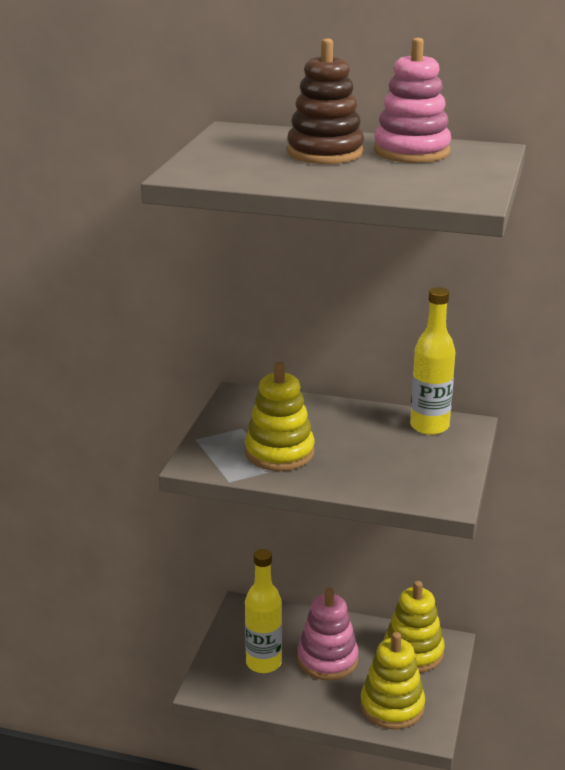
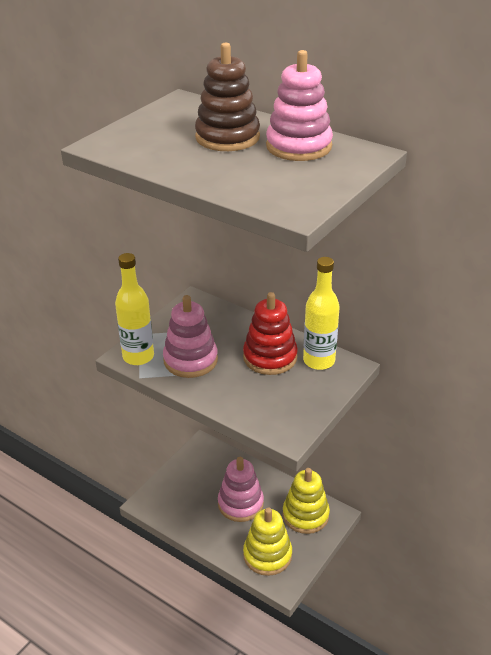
camera: 20 degrees right, 10 degrees up
(263, 663) = (195, 494): yellow bottle -> yellow bottle (138, 356)
(279, 453) = (190, 360): yellow stacking toy -> pink stacking toy
(371, 433) = (270, 357): none -> red stacking toy

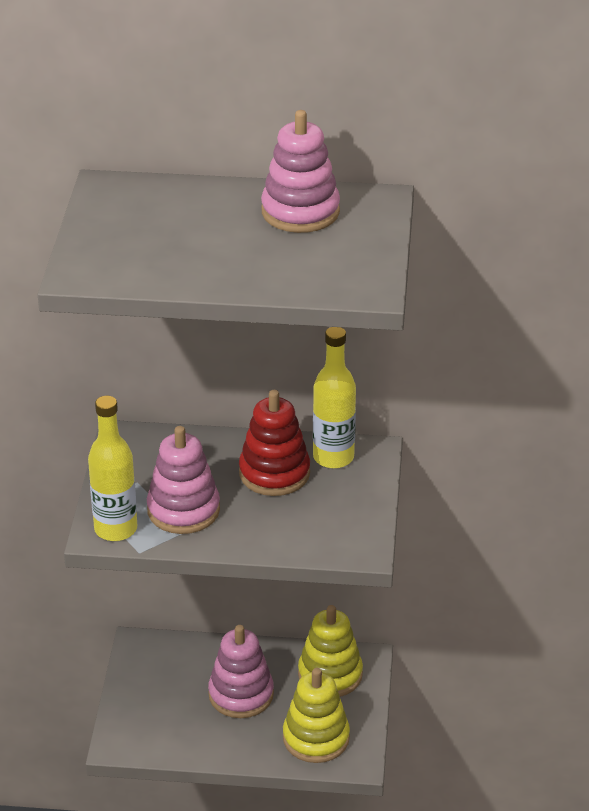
camera: 30 degrees left, 0 degrees up
(227, 137) = (212, 222): brown stacking toy -> none

